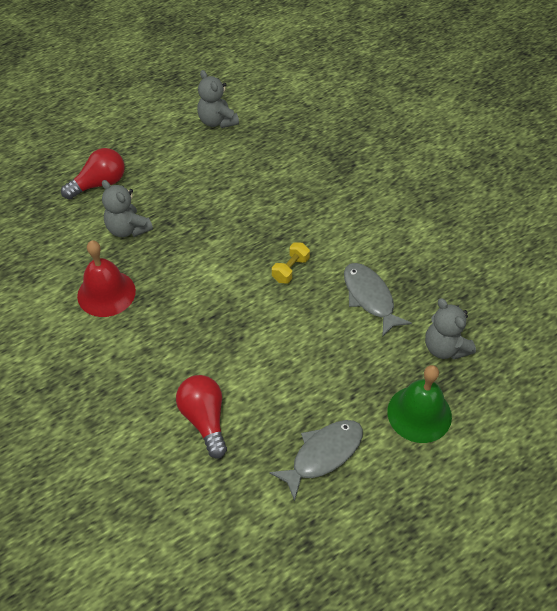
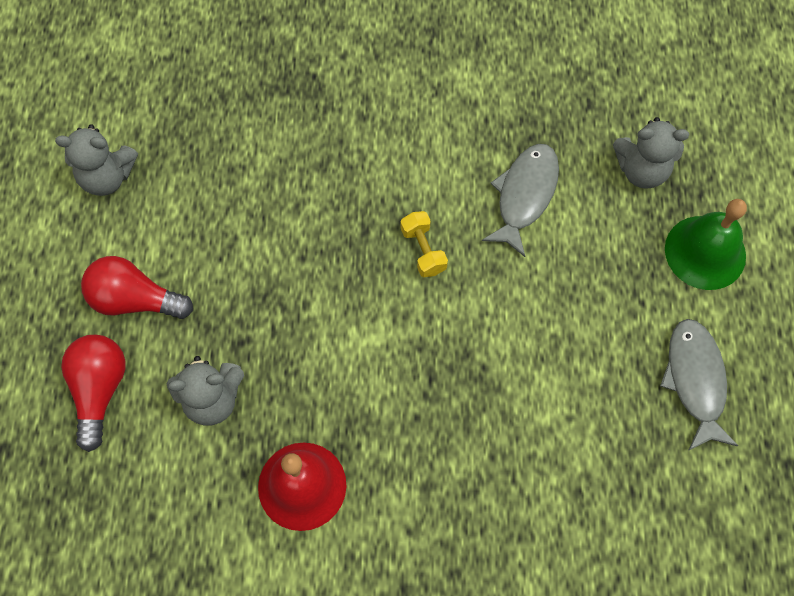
camera: 55 degrees left, 15 degrees up
(204, 419) = (571, 477): red light bulb -> red light bulb (135, 299)
(370, 298) = (524, 195): grey fish -> grey fish turned 105 degrees clockwise

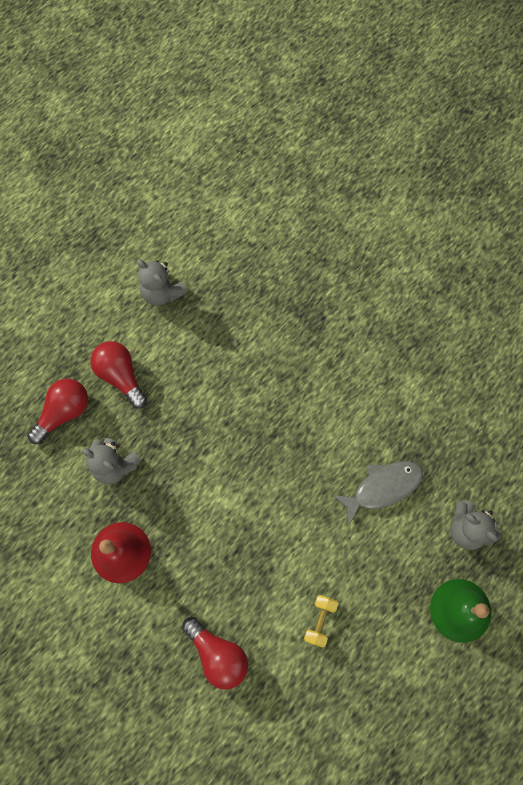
camera: 40 degrees right, 5 degrees up
(423, 250) = (296, 473): yellow dumbbell -> yellow dumbbell (320, 620)
(505, 501) = (218, 654): none -> red light bulb
(695, 380) = (384, 680): grey fish -> none

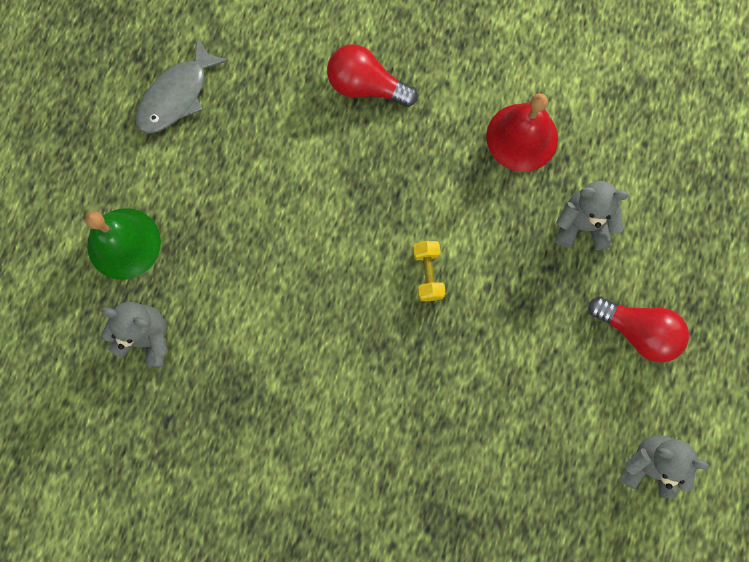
camera: 155 degrees right, 5 degrees up
(64, 412) = (676, 257): red light bulb -> none
(320, 620) = (274, 165): yellow dumbbell -> yellow dumbbell (427, 274)
(382, 487) = (262, 340): grey fish -> grey fish (177, 95)

